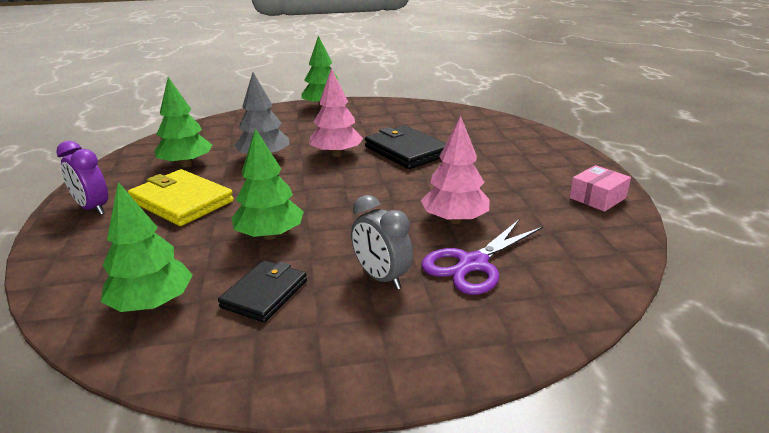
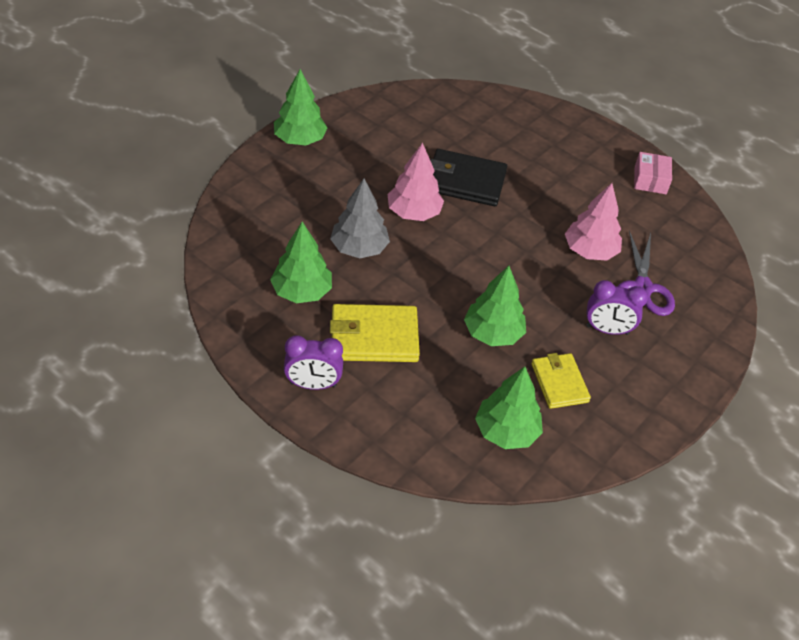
camera: 45 degrees left, 20 degrees up
(265, 294) = (559, 383): black wallet -> yellow wallet
(381, 278) = (607, 330): grey clock -> purple clock

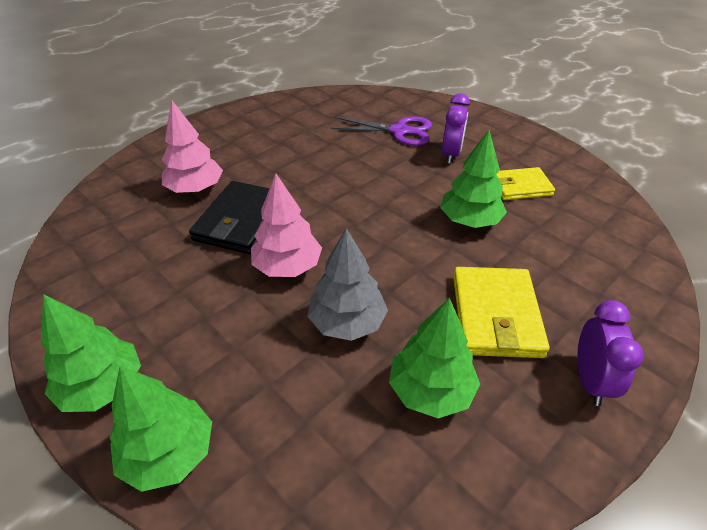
camera: 80 degrees left, 5 degrees down
(506, 431) = (590, 224): green tree -> green tree (169, 453)
(590, 251) = (354, 152): pink tree -> pink tree (195, 189)
(650, 180) = (266, 111): pink box -> none

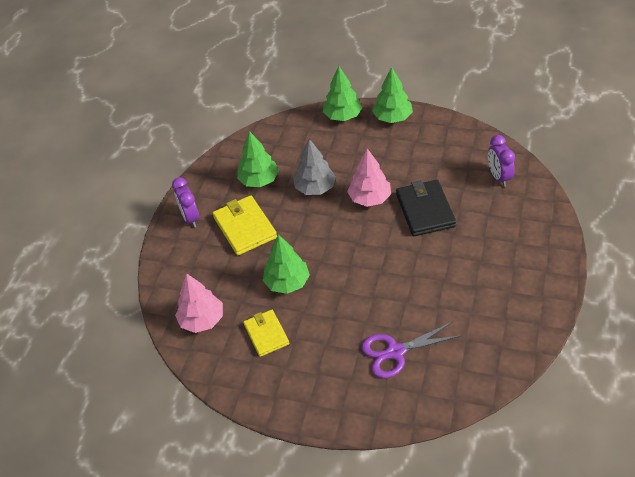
camera: 155 degrees right, 5 degrees up
(195, 189) = (480, 215): pink tree -> pink tree (202, 320)
(451, 154) = (335, 344): purple clock -> purple clock (499, 177)
(520, 186) = (266, 334): yellow wallet -> yellow wallet turned 75 degrees counterclockwise

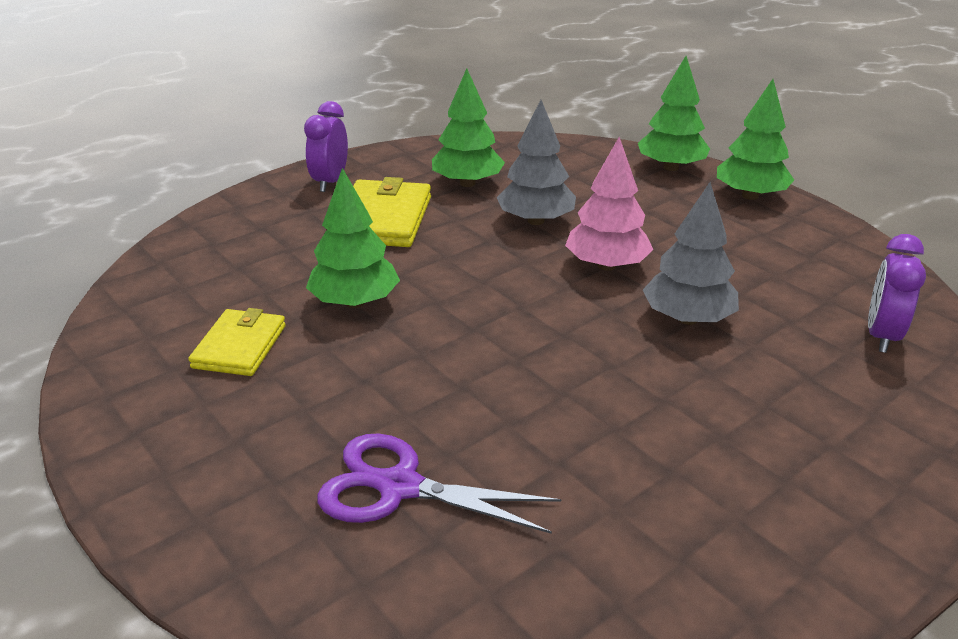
camera: 30 degrees right, 15 degrees down
(202, 320) = (186, 286): pink tree -> none
(425, 210) = (687, 318): black wallet -> grey tree

